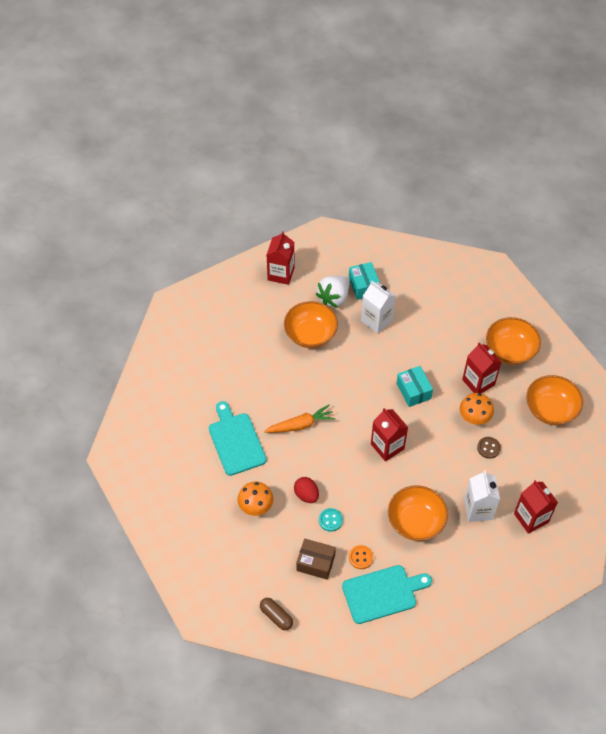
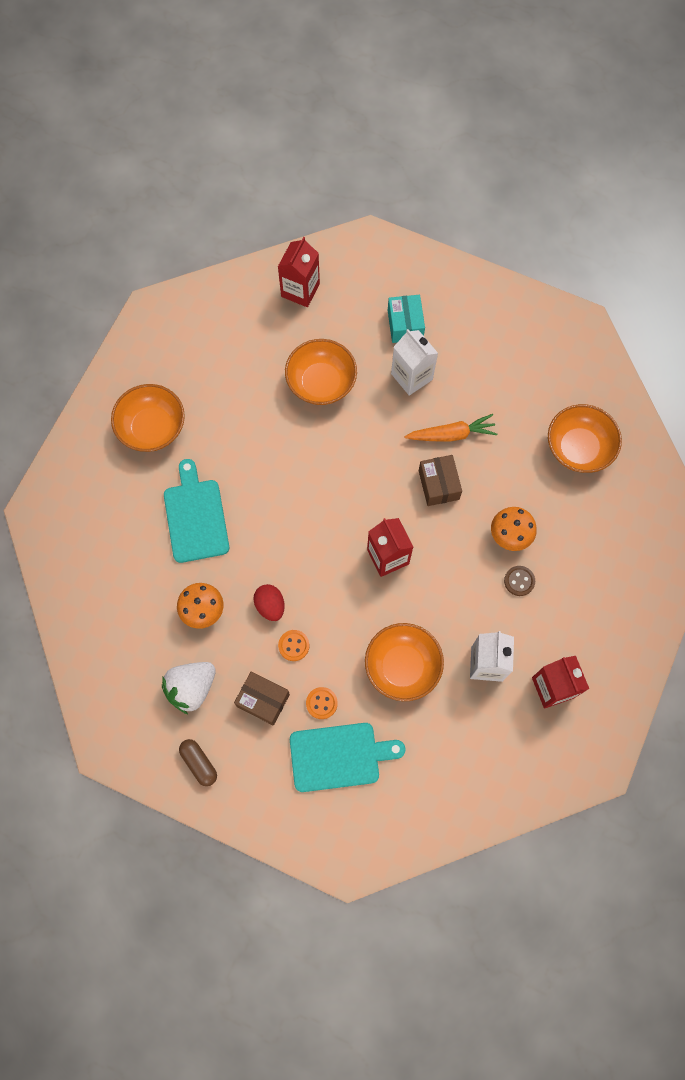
camera: 10 degrees right, 15 degrees up
(300, 425) = (282, 508): orange carrot -> orange carrot (451, 434)
(330, 520) = (293, 645): turquoise button -> orange button
(334, 298) = (362, 336): white strawberry -> white strawberry (191, 688)
(413, 391) = (438, 485): turquoise box -> brown box
(478, 382) = (526, 486): red carton -> none
(550, 409) = (613, 540): orange bowl -> orange bowl (152, 428)

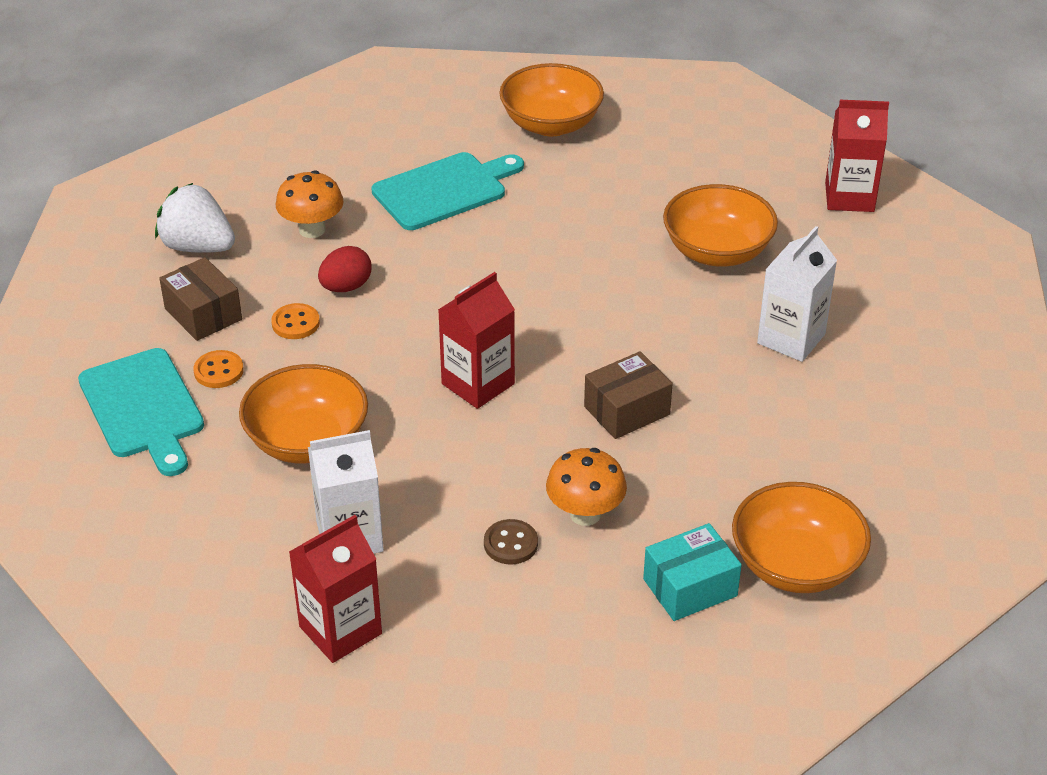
camera: 70 degrees right, 30 degrees down
(199, 763) = (94, 279): brown capsule -> none
(263, 700) = (203, 314): brown box -> brown box turned 45 degrees counterclockwise
(405, 325) = (873, 311): turquoise box -> turquoise box (690, 587)
(451, 434) = (722, 405): orange carrot -> none

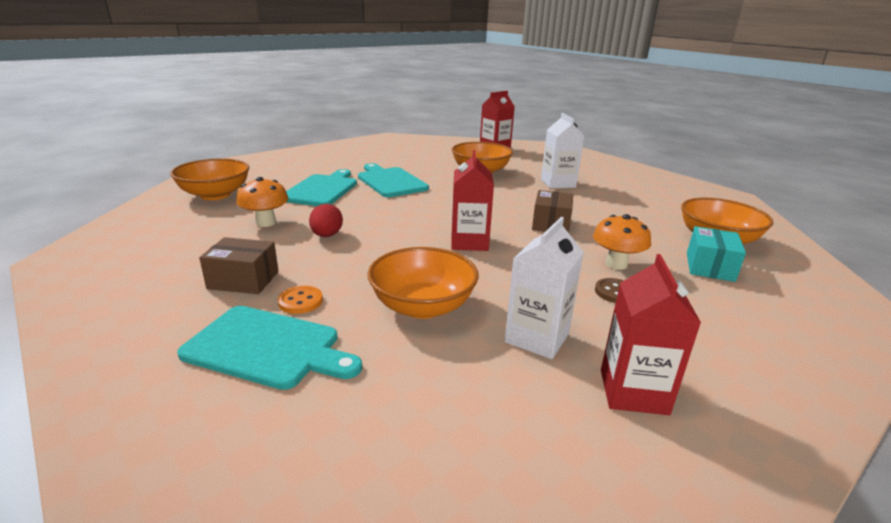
camera: 45 degrees left, 15 degrees down
(198, 247) = (191, 253): white strawberry -> none
(295, 323) = (319, 260): orange button -> none
(551, 124) = (339, 160): orange bowl -> orange bowl (215, 195)
(552, 213) = (390, 181): none -> turquoise cutting board

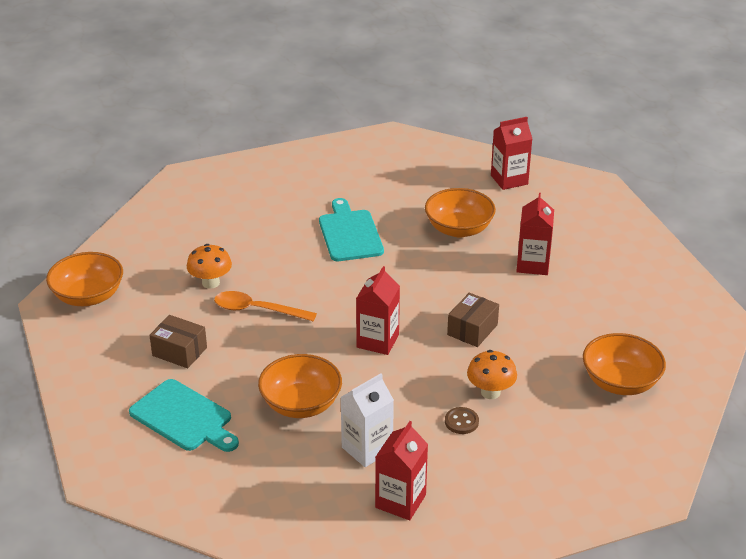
camera: 20 degrees right, 10 degrees up
(215, 195) = (174, 231): orange bowl -> orange bowl (88, 296)
(300, 301) = (215, 381): orange button -> none
(322, 189) = (275, 238): turquoise cutting board -> none
(327, 235) = (257, 310): red egg -> orange spoon
(558, 183) = (532, 264): white carton -> red carton
(709, 267) = (574, 412): turquoise box -> none

